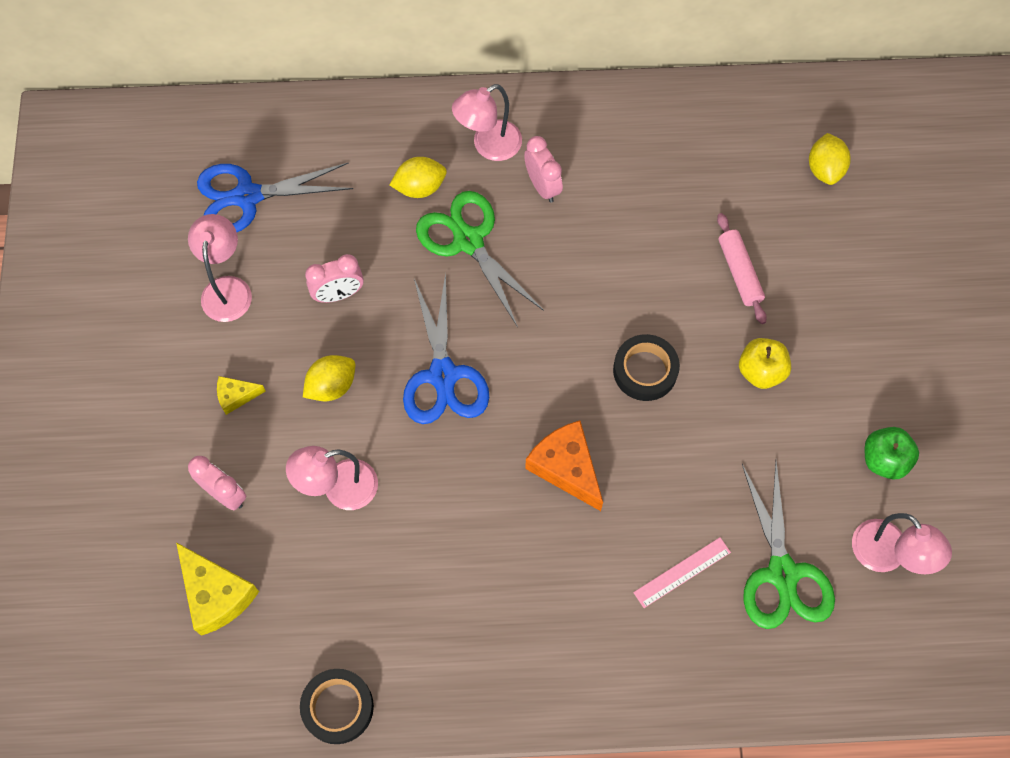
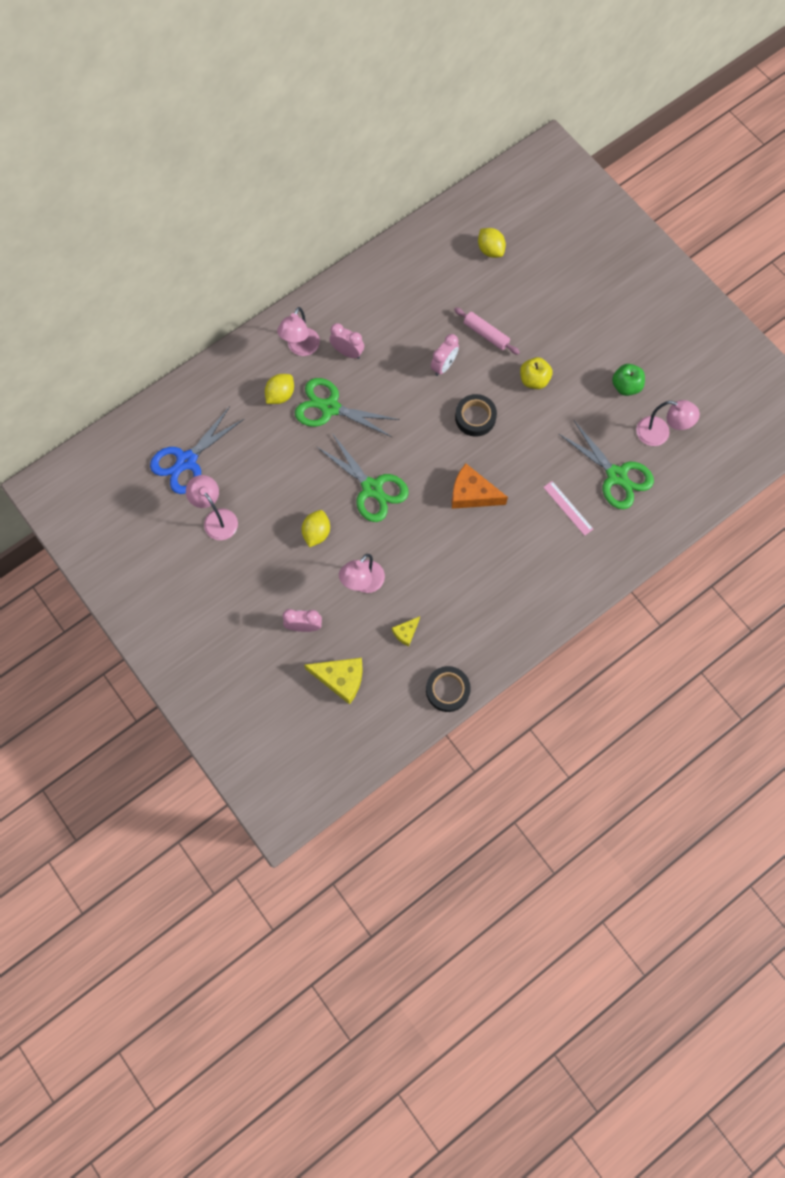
camera: 35 degrees left, 5 degrees up
(236, 396) = (268, 572): yellow cheese -> yellow cheese (406, 632)
(338, 294) = (281, 482): pink clock -> pink clock (444, 366)
(443, 375) = (372, 488): blue scissors -> green scissors
(682, 572) = (568, 508): pink ruler -> pink ruler turned 60 degrees counterclockwise

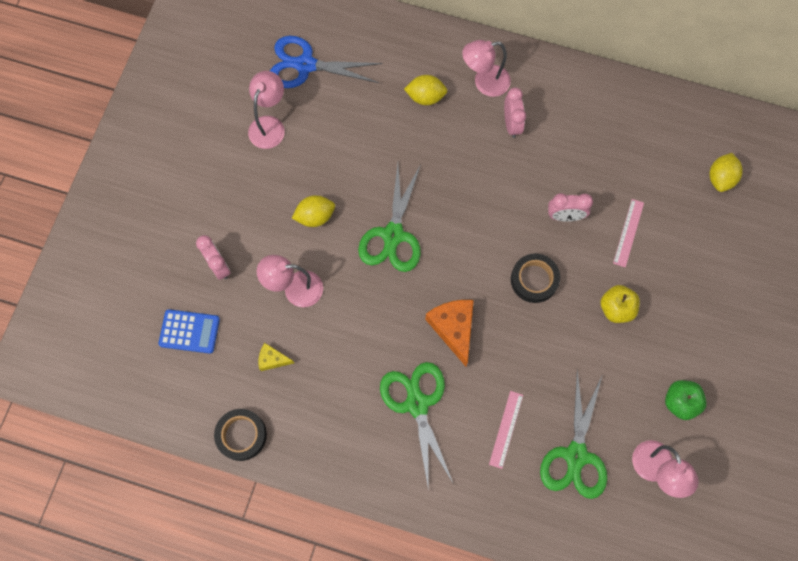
camera: 55 degrees right, 0 degrees up
(330, 408) = (445, 146): green scissors -> green scissors (417, 404)
(340, 679) = (189, 331): yellow cheese -> blue calculator
(486, 334) = (628, 232): pink rolling pin -> pink ruler

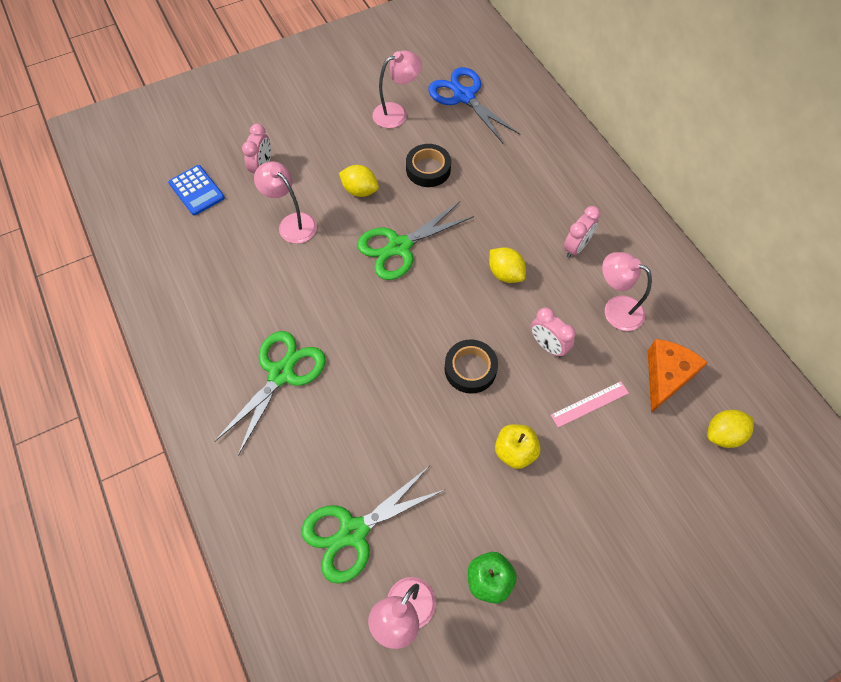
camera: 45 degrees right, 10 degrees down
(241, 435) = (147, 282): black tape -> black tape (428, 169)
(272, 359) = (224, 253): yellow cheese -> none
(425, 97) = (528, 179): yellow lemon -> yellow lemon (505, 273)
(453, 328) = (369, 347): orange cheese -> orange cheese (666, 376)
(484, 83) = (585, 204): pink lamp -> pink lamp (615, 309)
(506, 429) = (323, 456): pink ruler -> none

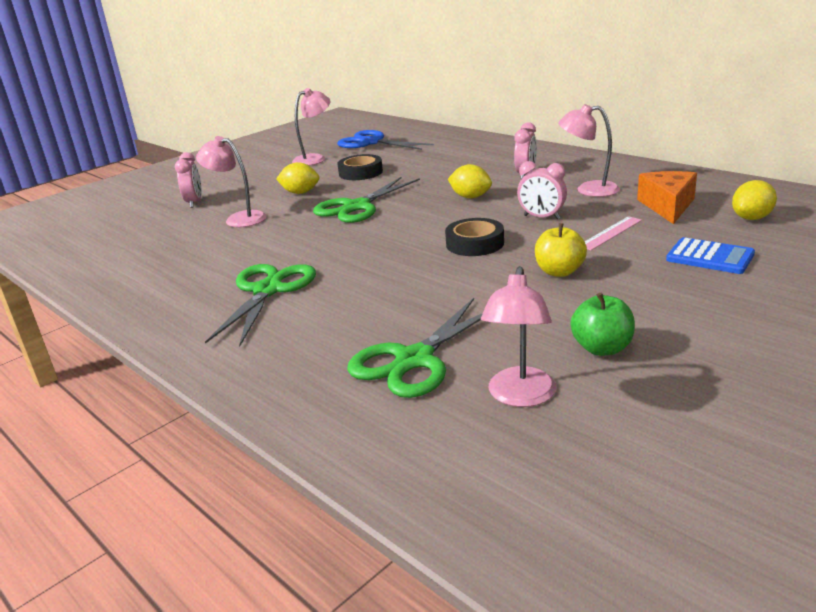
camera: 15 degrees left, 35 degrees down
(197, 190) = (128, 225): blue calculator -> blue calculator (710, 257)

